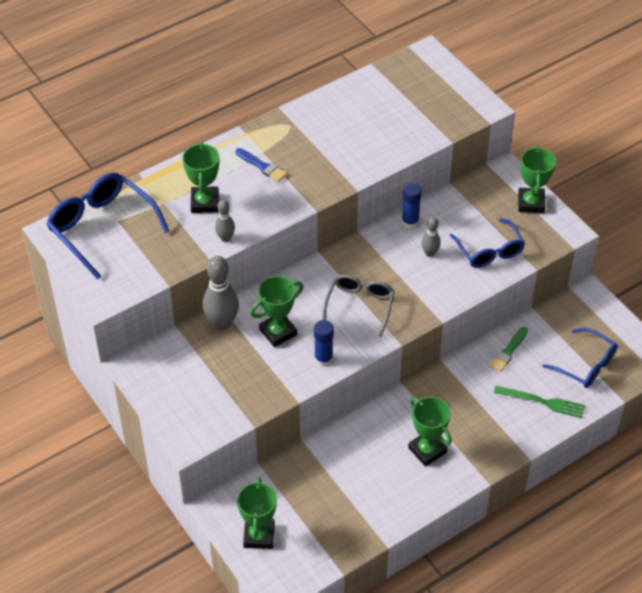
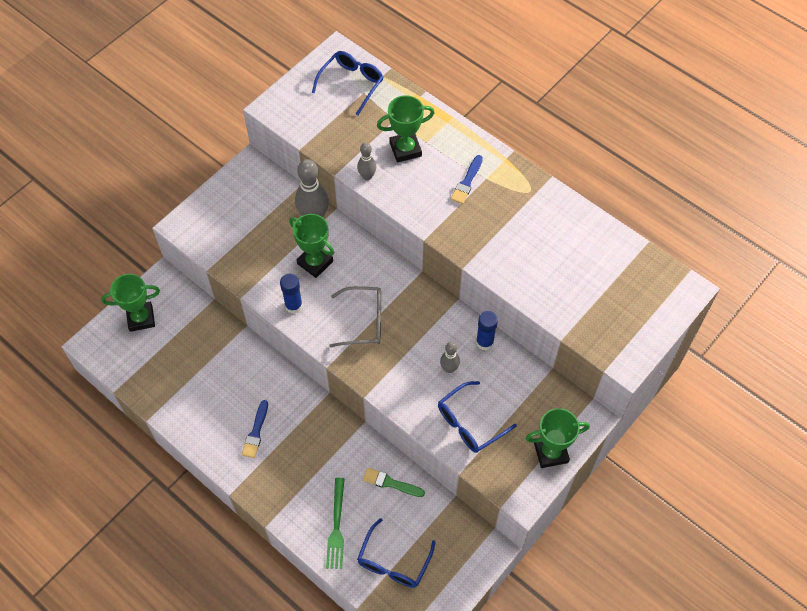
camera: 75 degrees right, 10 degrees up
(102, 228) = (351, 84): blue glasses -> blue glasses, size x0.66
(427, 450) = (256, 432): green trophy -> blue brush

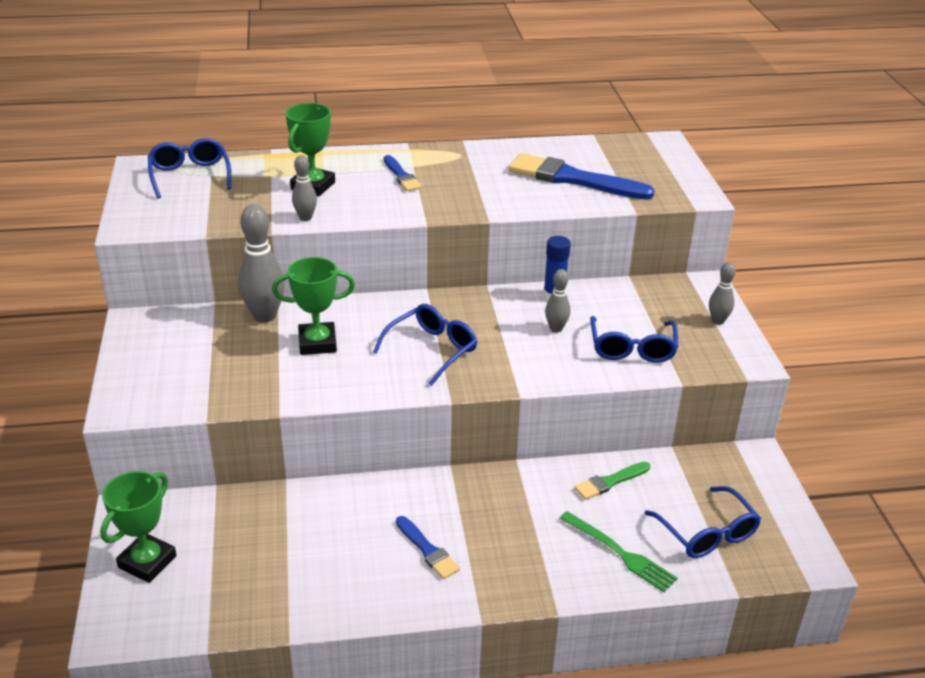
camera: 50 degrees left, 25 degrees down
(293, 306) = (346, 384): blue glue stick -> none
(363, 321) = (431, 350): grey glasses -> blue glasses
(551, 452) = (718, 321): green trophy -> grey bowling pin
(567, 274) = (573, 179): none -> blue brush

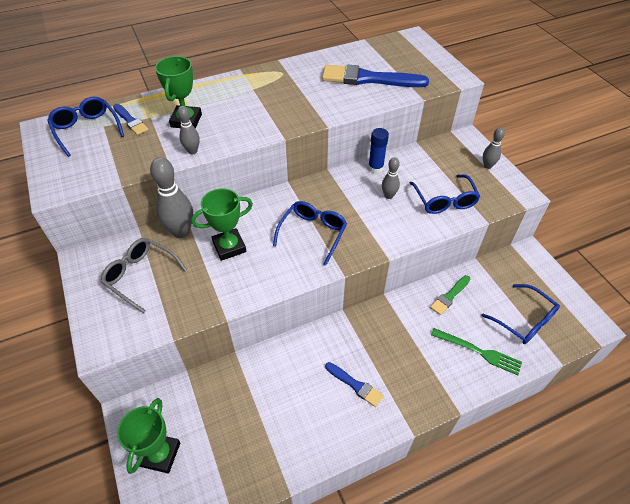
camera: 15 degrees left, 15 degrees up
(196, 351) = (141, 276): none -> grey glasses
(401, 176) = (248, 99): blue brush -> blue brush (130, 121)

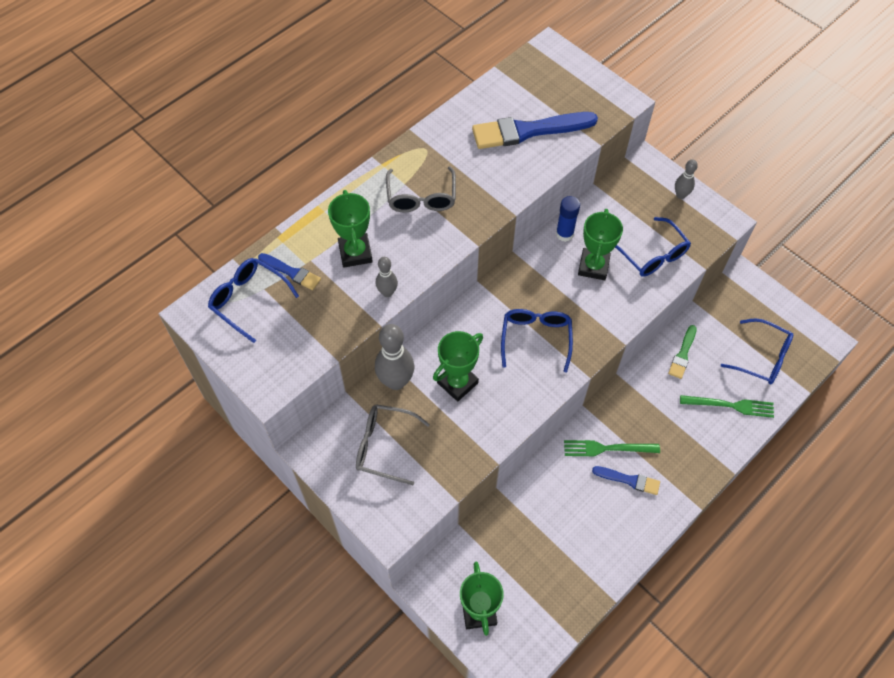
camera: 20 degrees left, 10 degrees up
(260, 99) = (421, 197): none -> grey glasses
(347, 351) = (607, 448): none -> green fork
(388, 196) = (593, 266): grey bowling pin -> green trophy

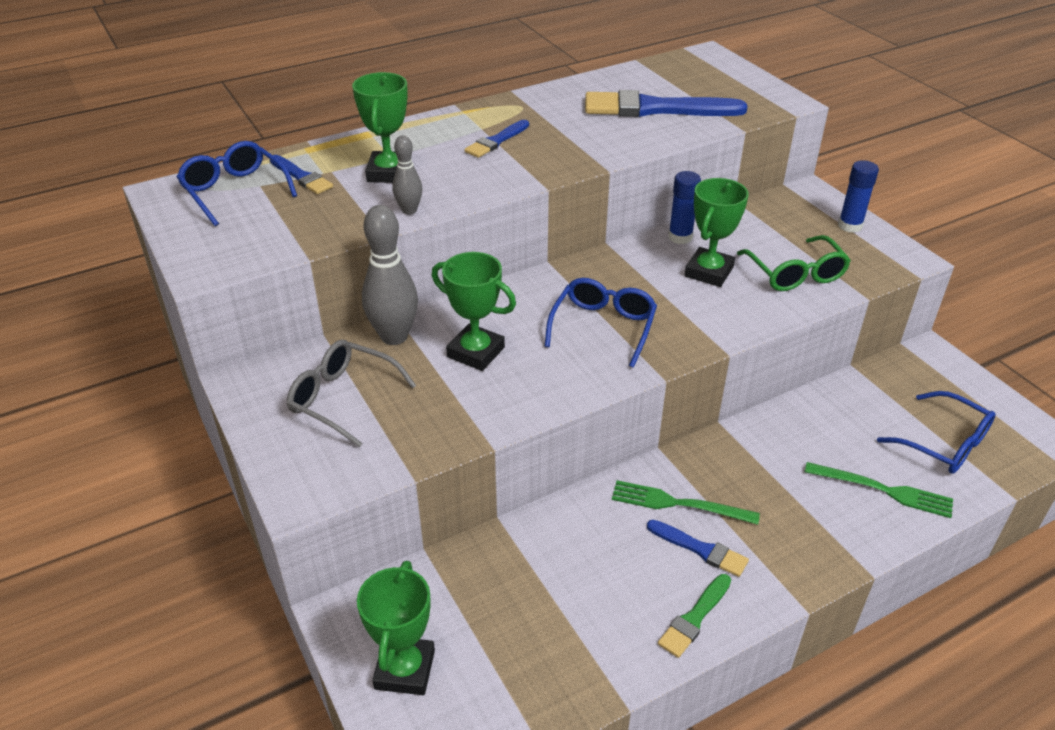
camera: 15 degrees right, 20 degrees down
(421, 197) = (496, 141): grey glasses -> blue brush
(457, 383) = (476, 352): green trophy -> green trophy turned 60 degrees clockwise
(652, 255) = (795, 273): blue glasses -> green glasses
(680, 195) = (850, 226): grey bowling pin -> blue glue stick
(682, 354) = (822, 418): green brush -> green brush (694, 618)

